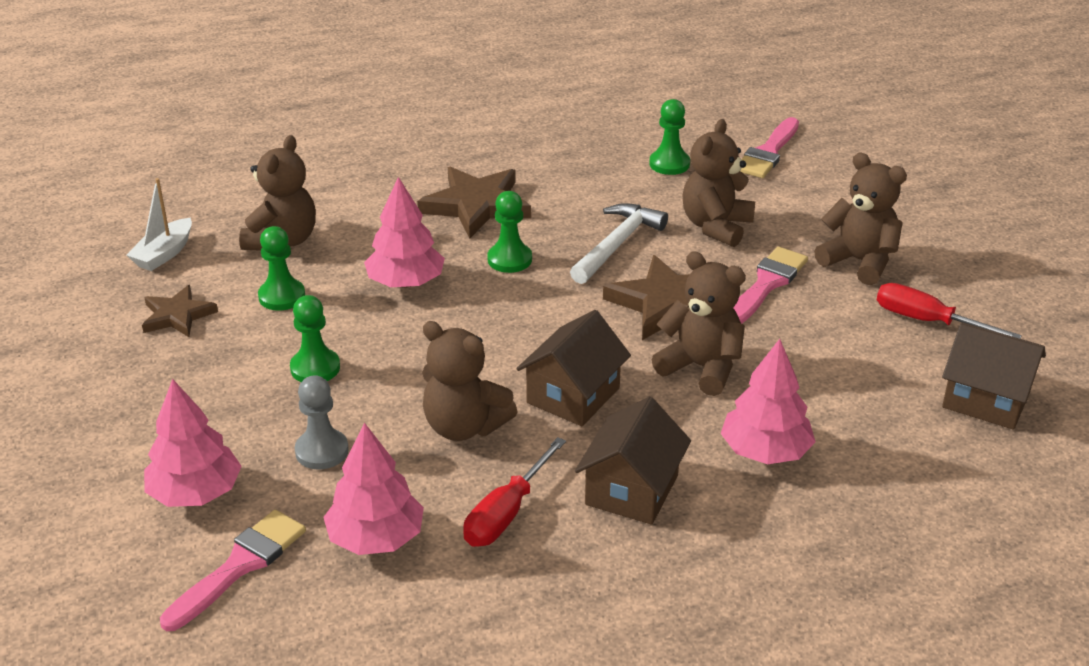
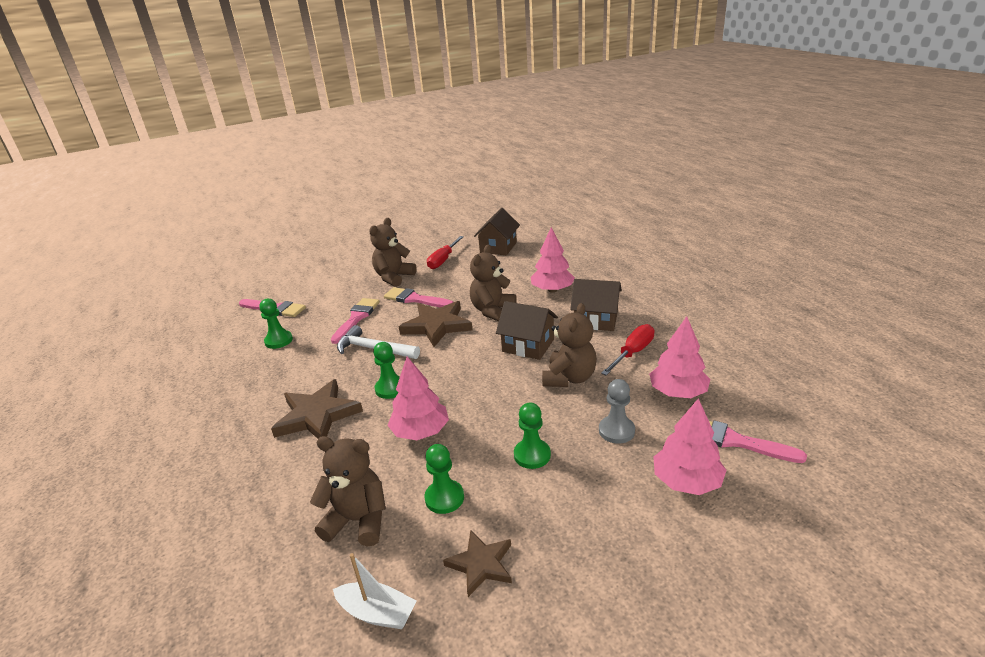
camera: 95 degrees left, 5 degrees down
(506, 513) = (633, 353): red screwdriver -> red screwdriver turned 75 degrees counterclockwise
(716, 226) = (356, 318): brown teddy bear -> pink brush

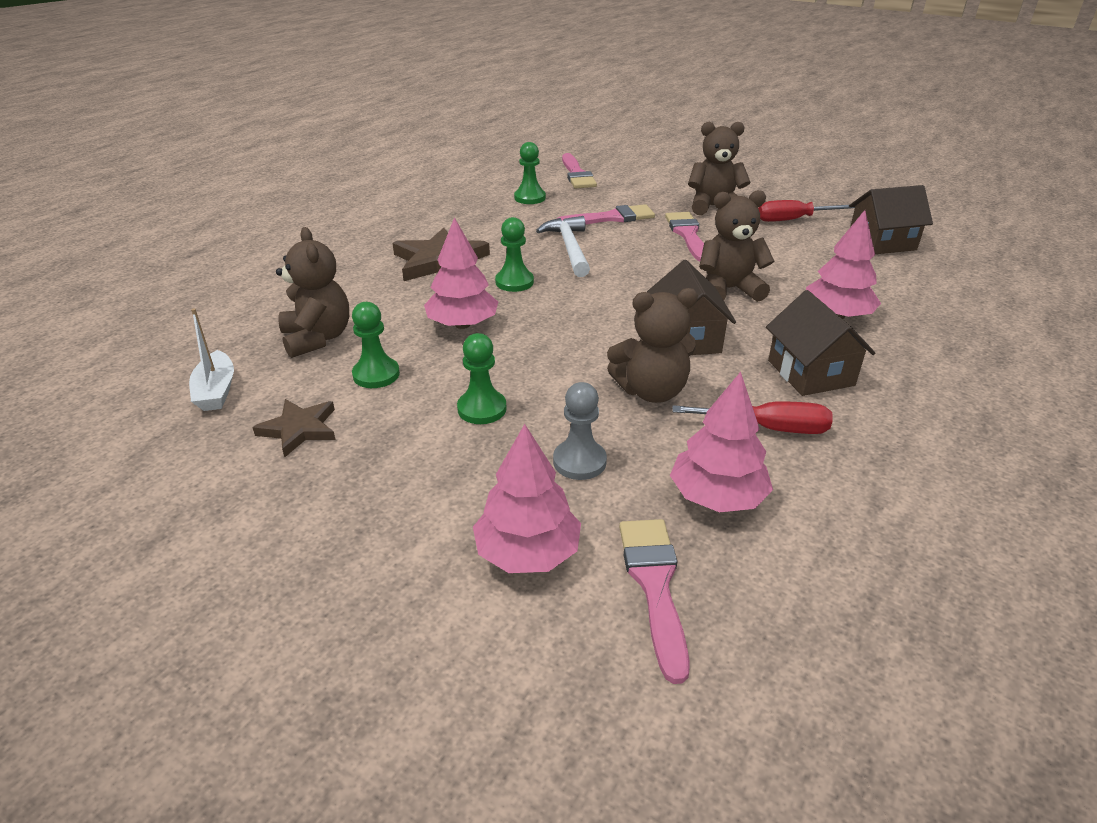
camera: 55 degrees right, 5 degrees up
(437, 326) = (653, 266): brown star -> none

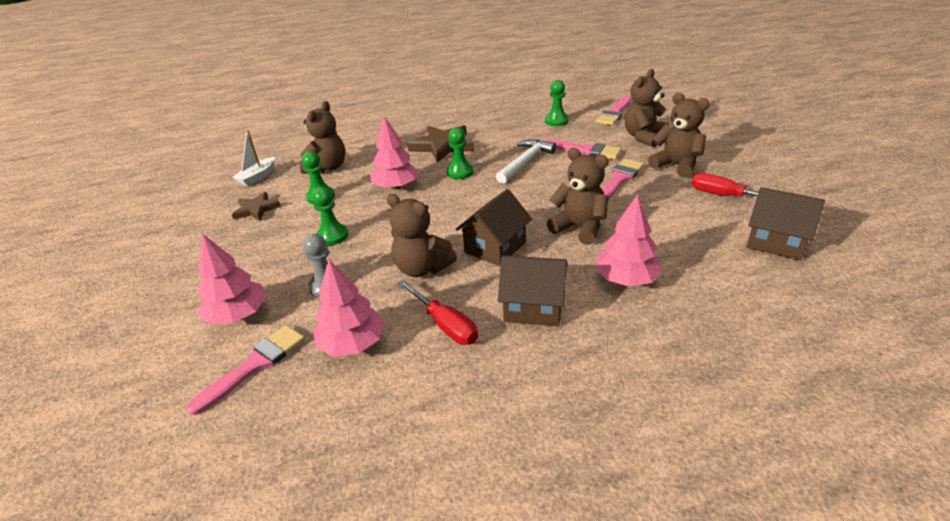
camera: 45 degrees right, 0 degrees up
(644, 190) = (644, 137): none -> brown teddy bear
(810, 373) = (533, 307): brown house -> brown house turned 75 degrees clockwise

